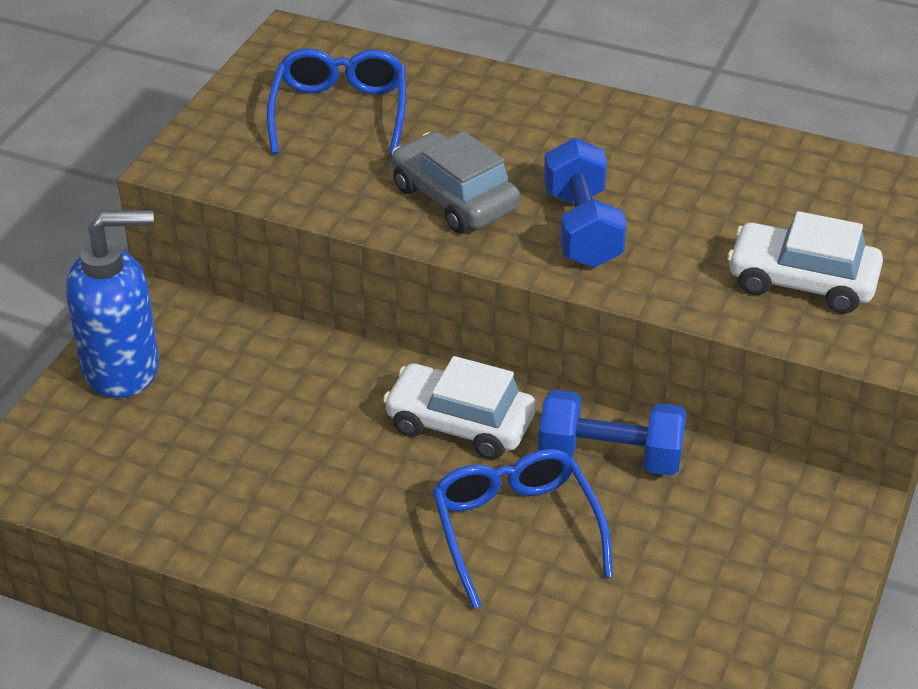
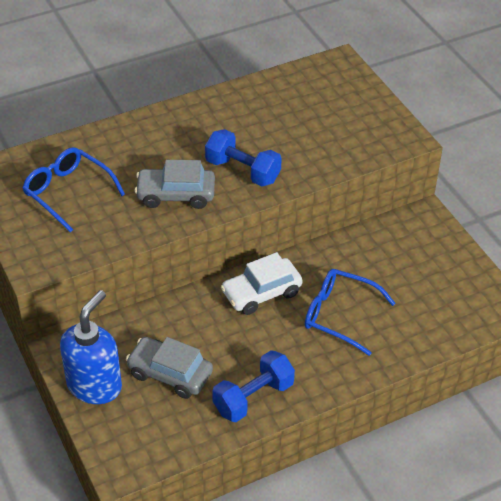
camera: 50 degrees left, 5 degrees up
(214, 423) = (170, 374): none -> grey car
(610, 457) = (330, 261): blue dumbbell -> blue dumbbell (253, 397)
(802, 282) = (346, 134): white car -> none

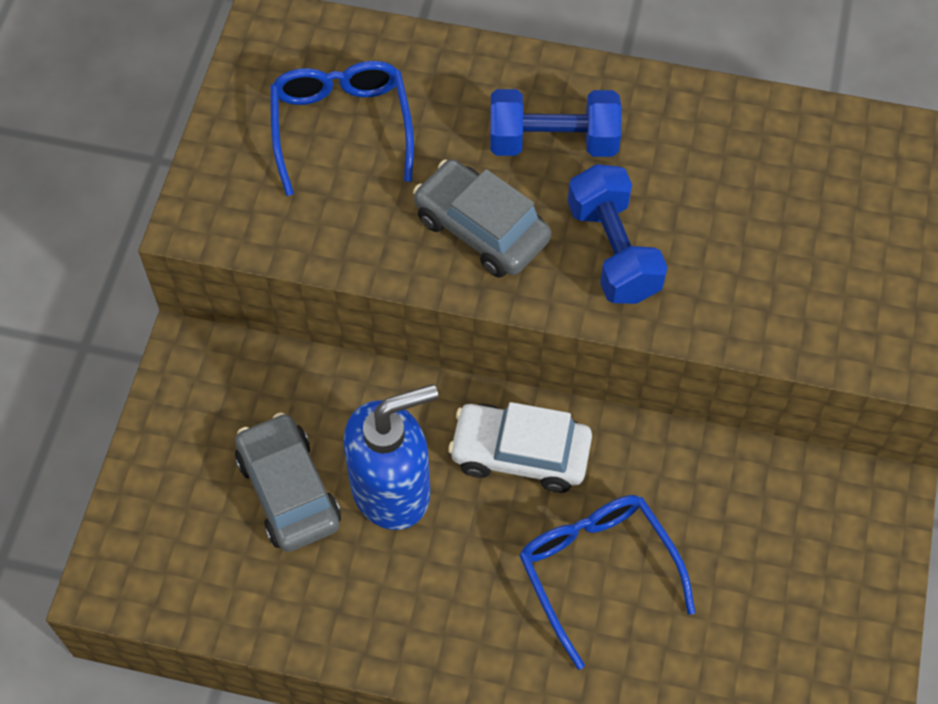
camera: 40 degrees right, 15 degrees up
(95, 385) = (183, 437): blue soap dispenser -> blue soap dispenser (392, 489)
(253, 397) = (362, 611): blue dumbbell -> blue dumbbell (553, 142)

